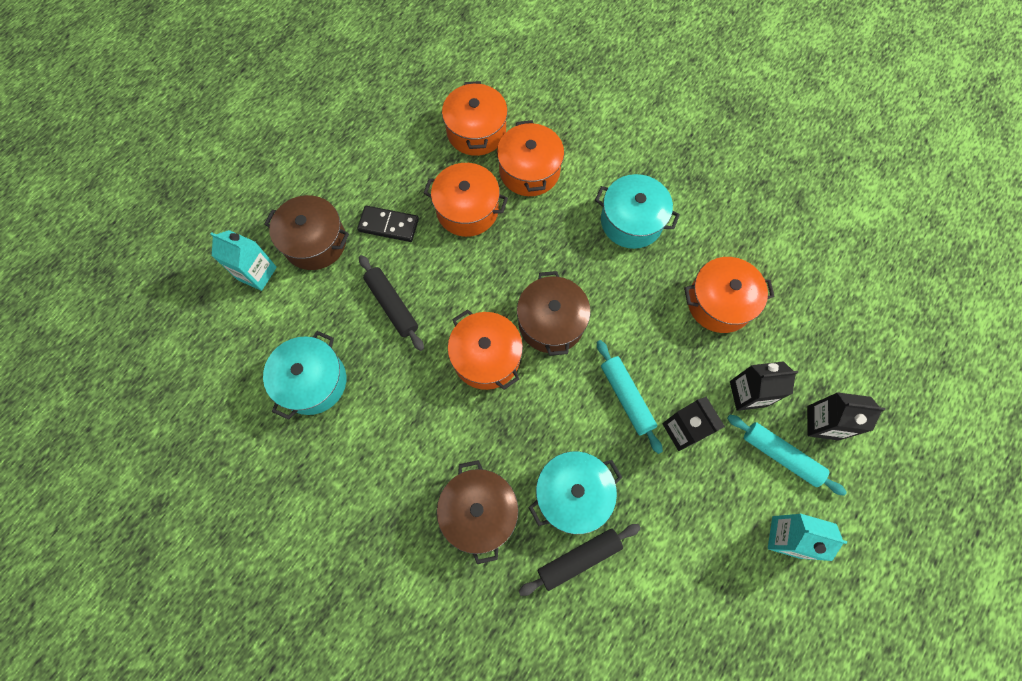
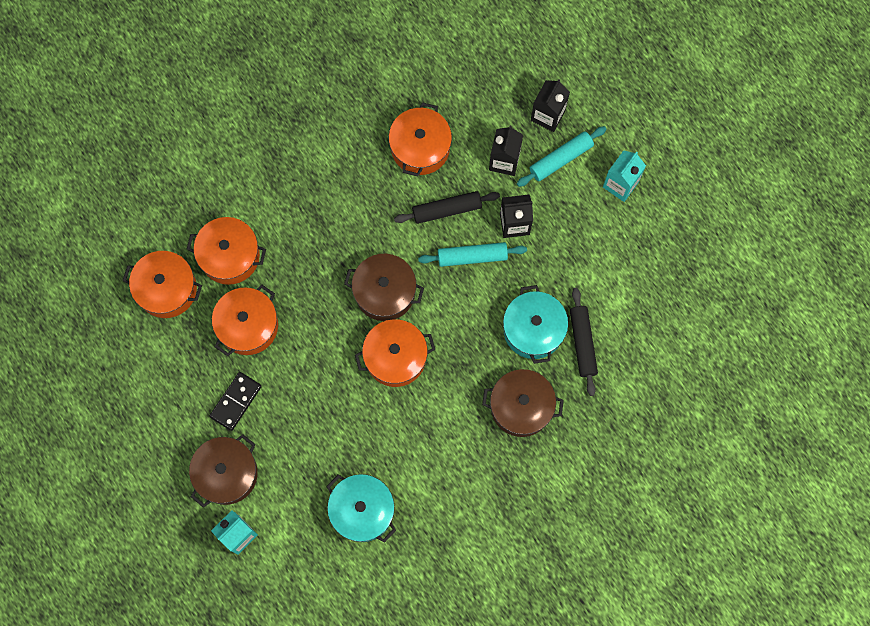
camera: 70 degrees left, 5 degrees up
(392, 305) = (317, 422): black rolling pin -> black rolling pin (447, 210)
(631, 221) = (317, 187): turquoise pot -> none

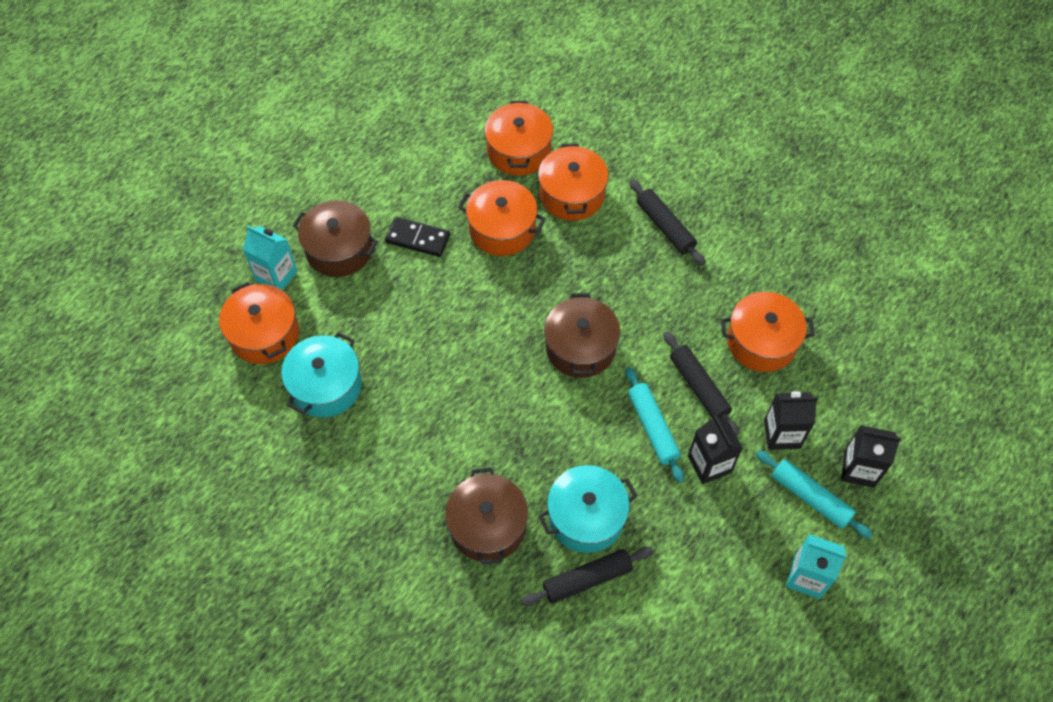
camera: 75 degrees right, 15 degrees down
(287, 187) = (665, 227): none -> black rolling pin
(395, 357) = (509, 376): orange pot -> orange pot (264, 334)

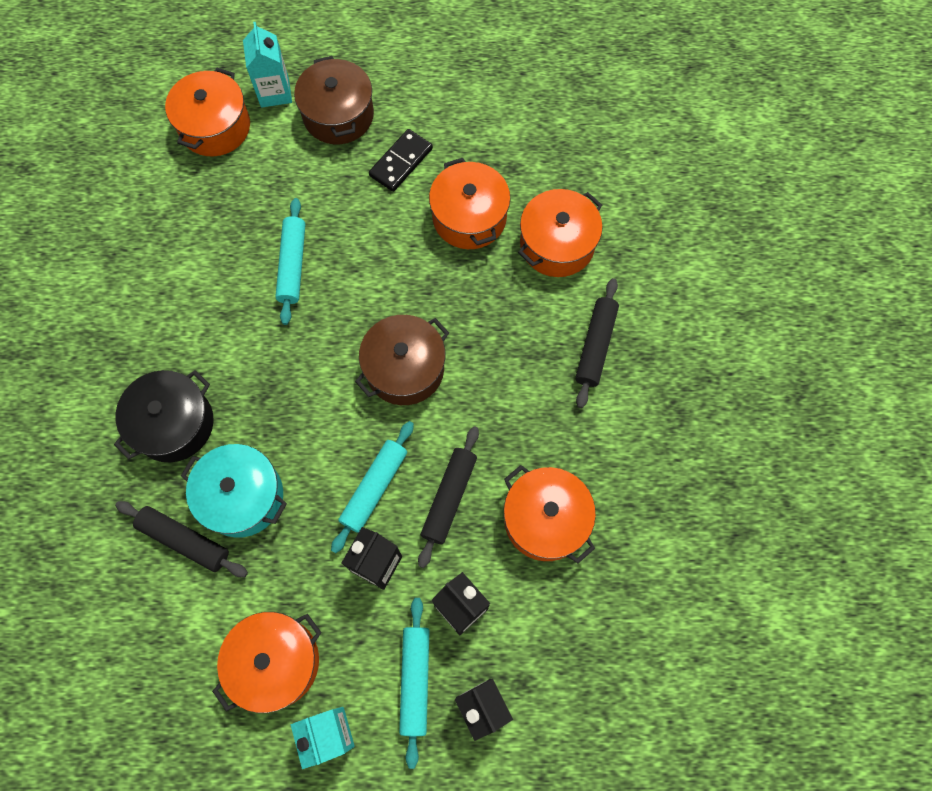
camera: 50 degrees right, 10 degrees up
(326, 386) = (205, 206): turquoise pot -> none
(418, 238) = (401, 162): black domino -> black domino turned 60 degrees clockwise
(432, 361) = (292, 265): none -> turquoise rolling pin
(487, 526) = (174, 424): brown pot -> black pot
(519, 151) = (563, 168): orange pot -> orange pot (275, 662)

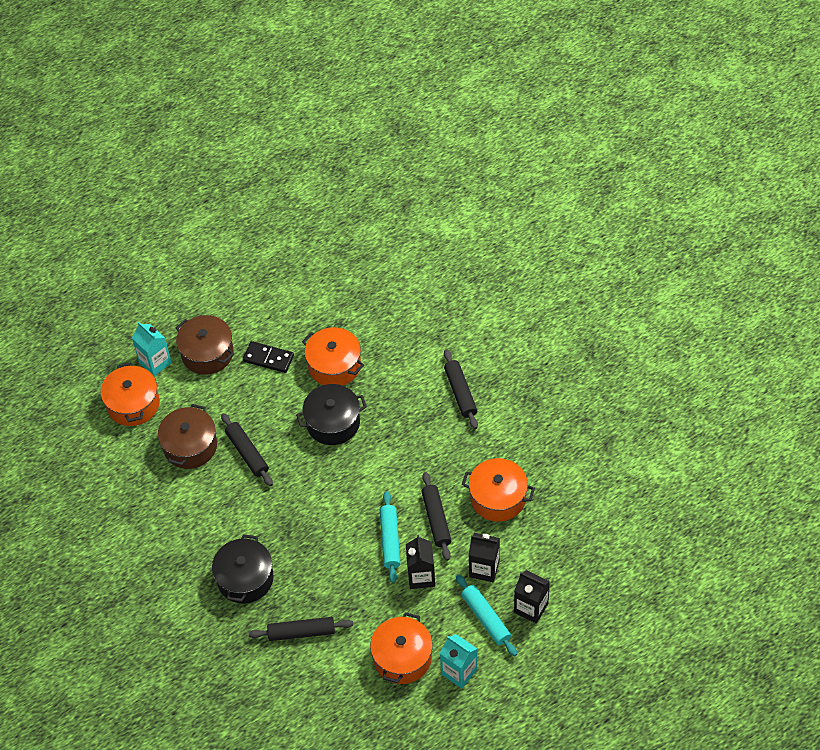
camera: 30 degrees left, 15 degrees down
(242, 496) = (317, 590): turquoise pot -> none
(292, 265) = (247, 453): turquoise rolling pin -> black rolling pin
(401, 162) = (268, 358): black domino -> black domino turned 75 degrees counterclockwise
(405, 369) = (359, 469): brown pot -> brown pot (190, 446)
(416, 289) = (333, 423): none -> black pot
(557, 244) = (398, 351): orange pot -> none

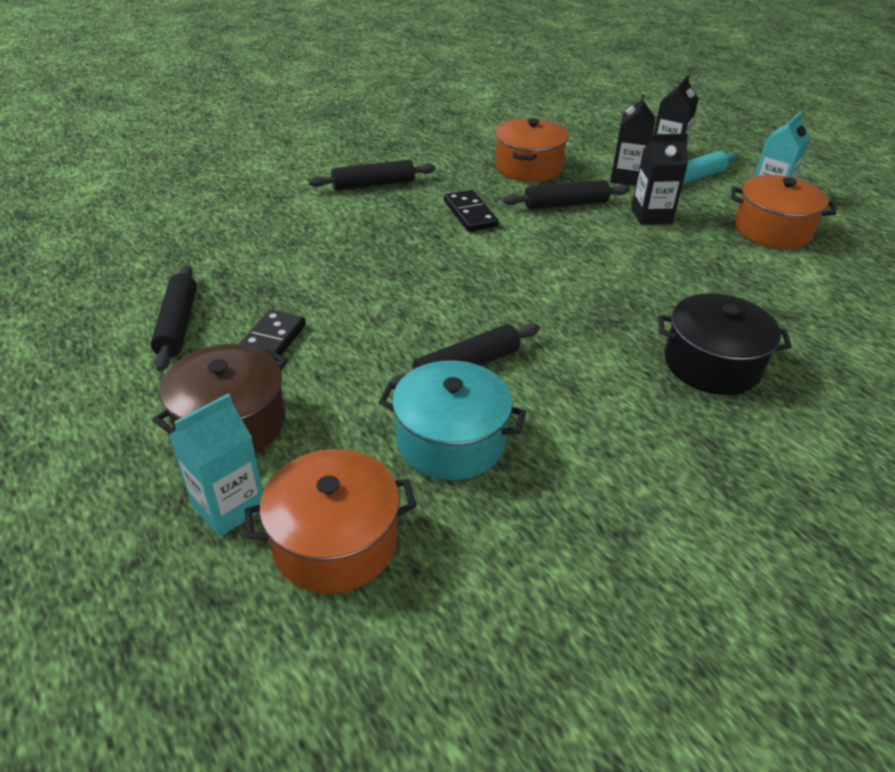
camera: 95 degrees left, 15 degrees down
(190, 446) = (450, 441): brown pot -> turquoise pot
(301, 632) = (778, 307): black rolling pin -> black rolling pin (177, 325)
(333, 423) = (411, 279): black pot -> none
(334, 366) = (303, 278): orange pot -> none
(390, 540) = (604, 236): turquoise rolling pin -> none
(418, 456) = (470, 214): none -> black domino

